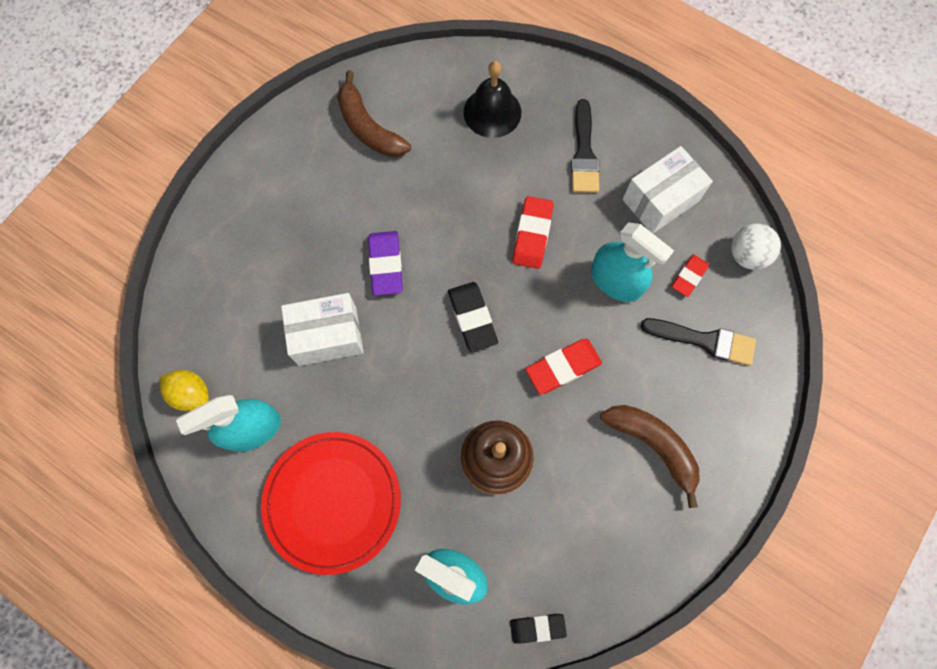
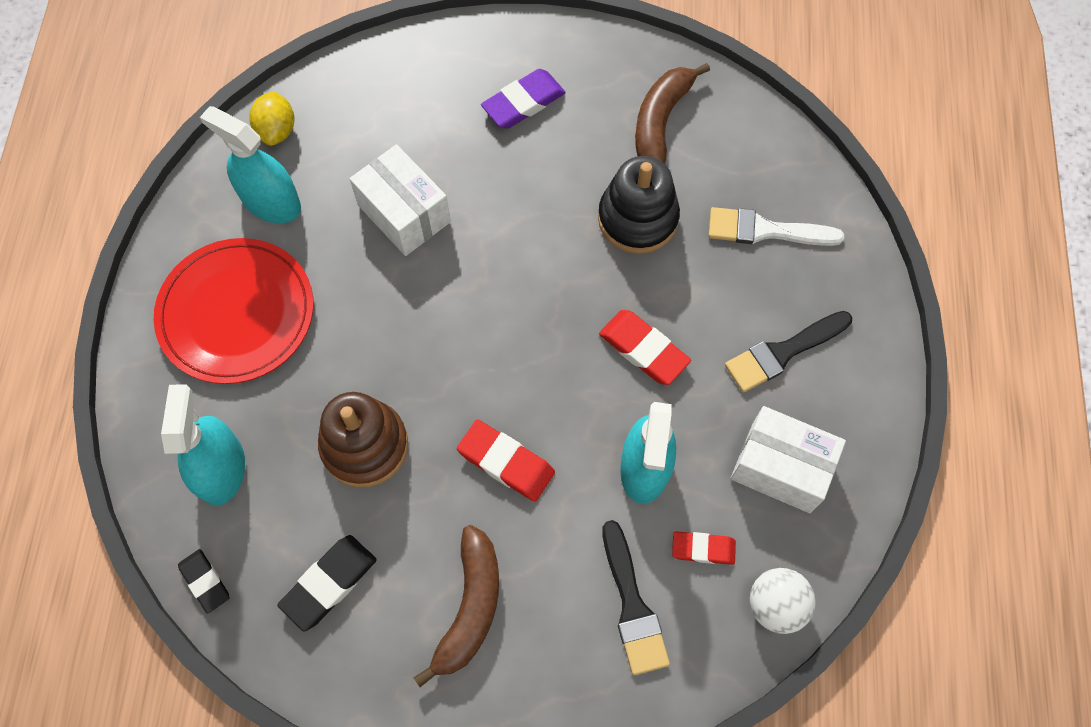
camera: 60 degrees right, 5 degrees down
(386, 265) = (515, 224): purple eraser -> purple eraser (523, 103)
(433, 184) = (637, 218): none -> black stacking toy
(472, 318) = (507, 340): black eraser -> black eraser (329, 583)
(492, 112) = (766, 230): black bell -> white brush
(532, 234) = (643, 349): red eraser -> red eraser turned 60 degrees clockwise

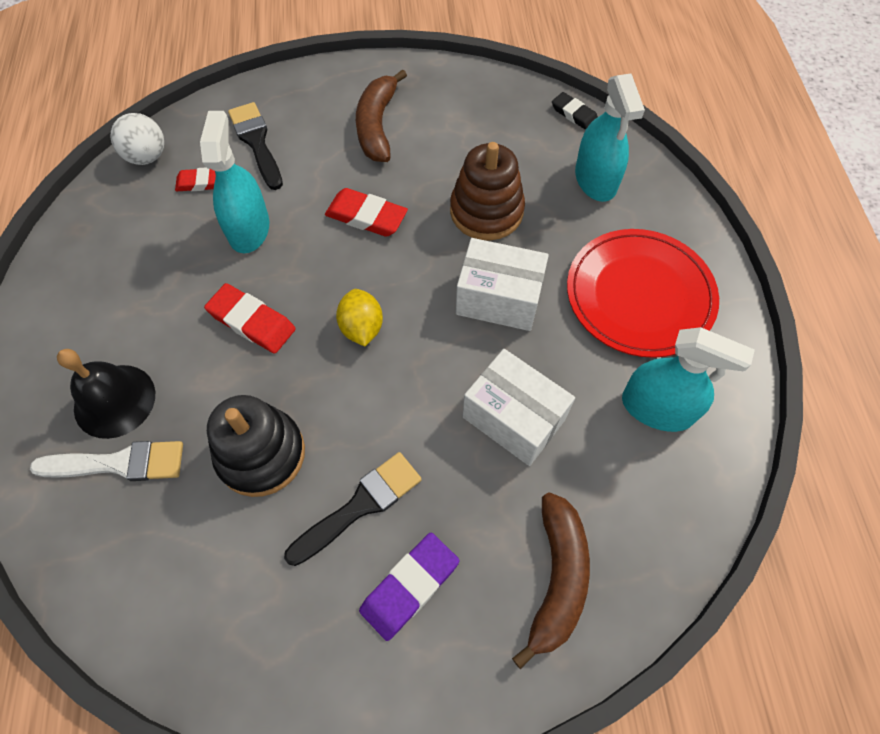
camera: 170 degrees right, 5 degrees down
(277, 130) = (689, 495): yellow lemon -> yellow lemon (361, 328)
(329, 583) = (484, 125): black eraser -> none
(660, 122) = (236, 588): brown banana -> brown banana (556, 578)
(777, 288) = (114, 400): none -> black bell
(780, 468) = (131, 245): white box -> white box (499, 299)
(783, 352) = (116, 339): black brush -> black brush (359, 506)

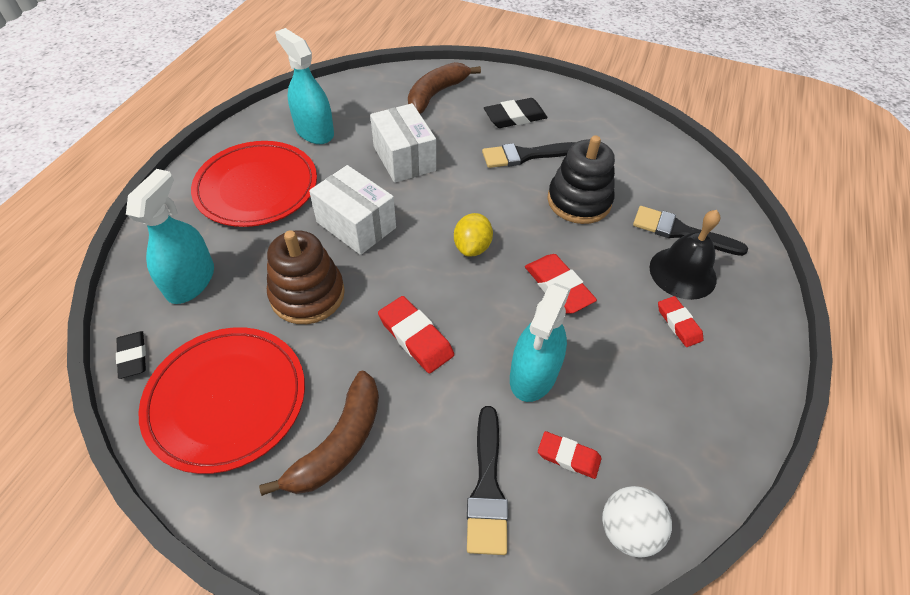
camera: 155 degrees left, 10 degrees down
(116, 334) = (678, 323): none -> red eraser
(118, 463) = (681, 232): white brush -> black brush
(409, 586) = (515, 117): purple eraser -> black eraser
(479, 118) = (226, 399): none -> red plate

